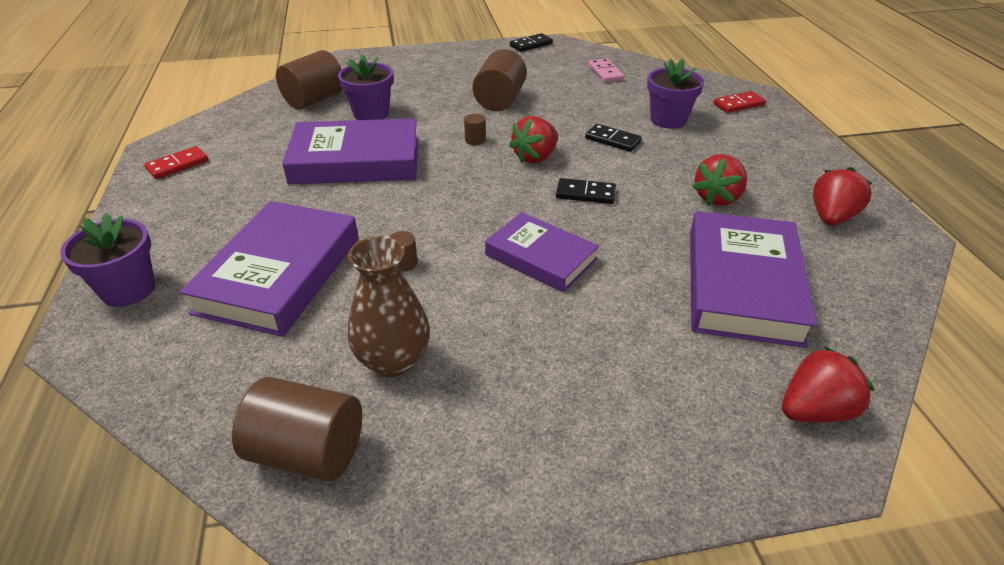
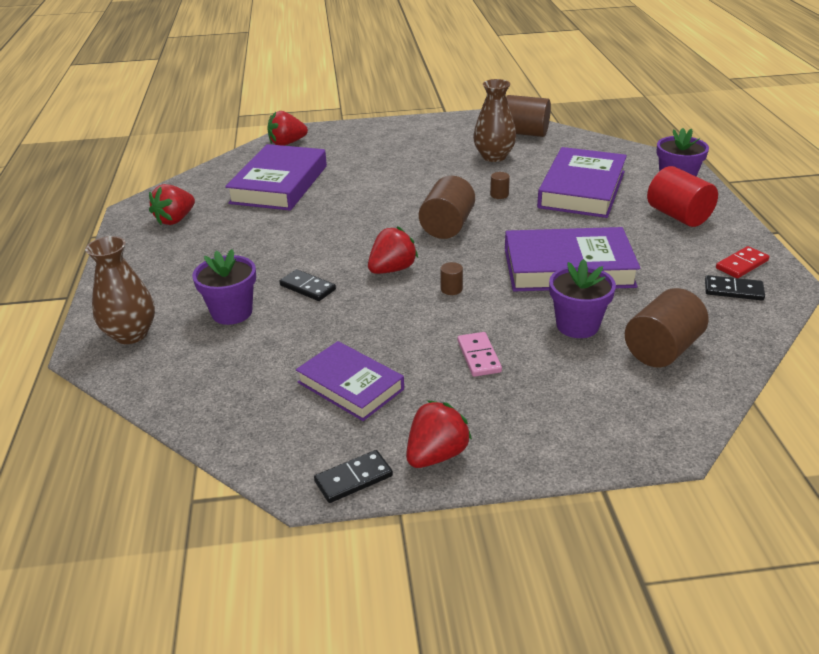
camera: 175 degrees left, 5 degrees down
(184, 226) = (678, 216): none -> red cylinder
(500, 100) = (420, 345): brown cylinder -> brown cylinder (447, 226)
(541, 257) = (404, 197): purple book -> purple book (350, 386)
(585, 194) = (357, 237): black domino -> black domino (733, 290)
(605, 72) = (261, 398): pink domino -> pink domino (479, 356)
(717, 198) = (249, 233): red strawberry -> red strawberry (436, 455)
(739, 104) = (131, 334): red domino -> brown vase

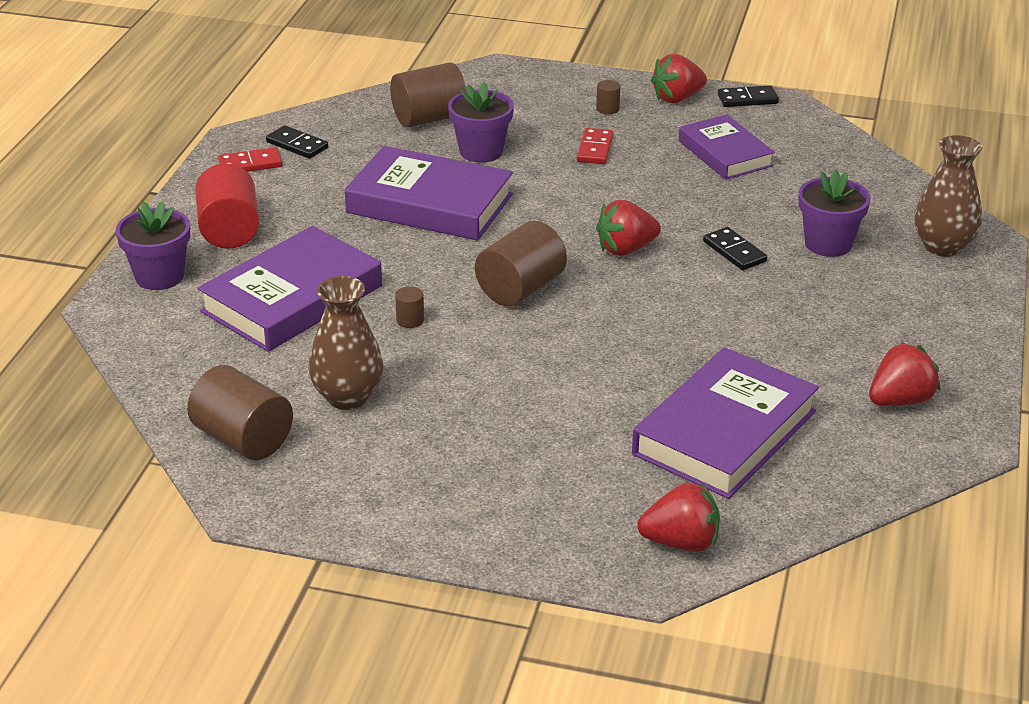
camera: 160 degrees left, 0 degrees up
(451, 289) = (574, 212): brown cylinder -> brown cylinder (607, 109)
(479, 356) = (594, 149): pink domino -> red domino

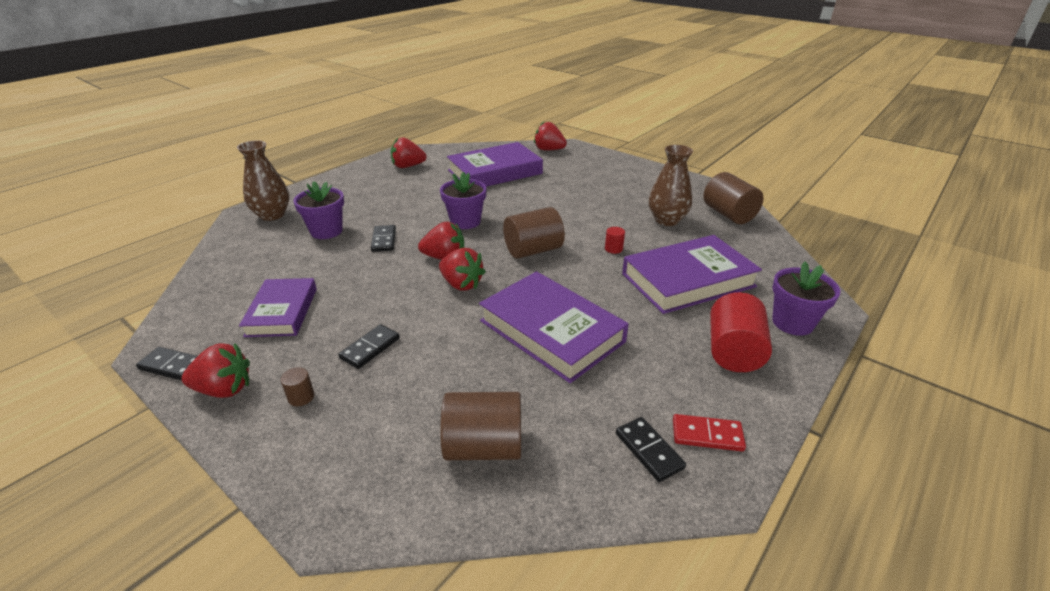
camera: 155 degrees left, 0 degrees up
(410, 320) = (613, 249): brown cylinder -> red cylinder
(481, 151) = (468, 377): purple flower pot -> purple flower pot (465, 222)
(570, 224) = (461, 284): none -> red strawberry
(594, 149) = (370, 348): red domino -> black domino

